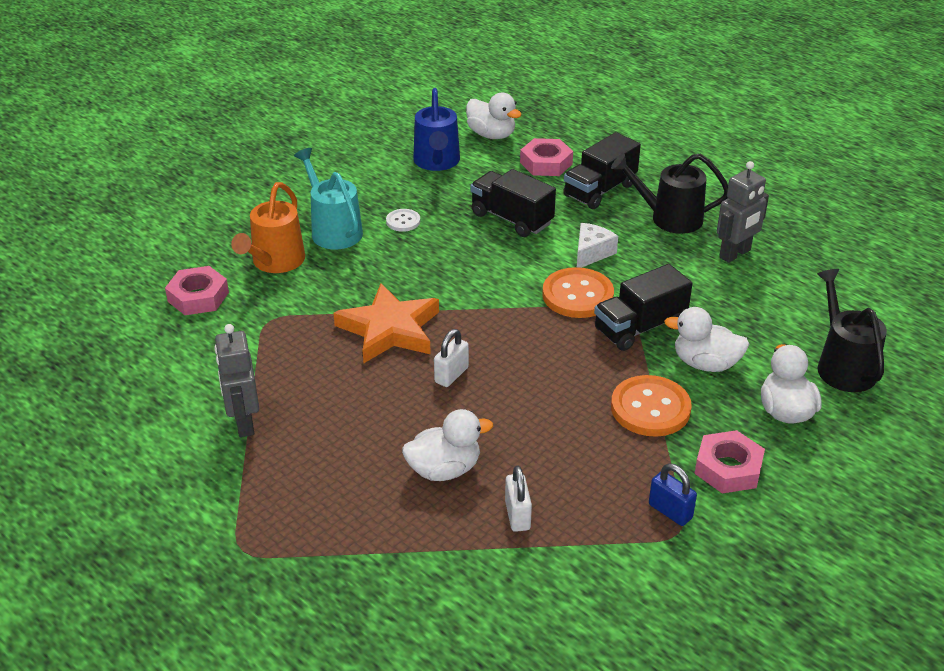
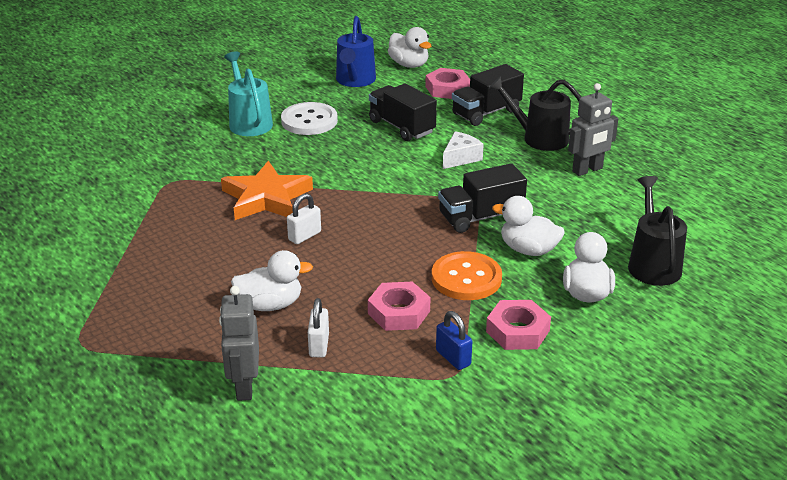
camera: 10 degrees right, 5 degrees down
(198, 297) = (120, 159): pink nut -> pink nut (399, 312)
(244, 423) = (119, 253): grey robot -> grey robot (244, 387)
(275, 262) = (192, 141): orange watering can -> none
(403, 221) = (309, 121): white button -> white button, size x1.92
(577, 295) = (436, 188): orange button -> none

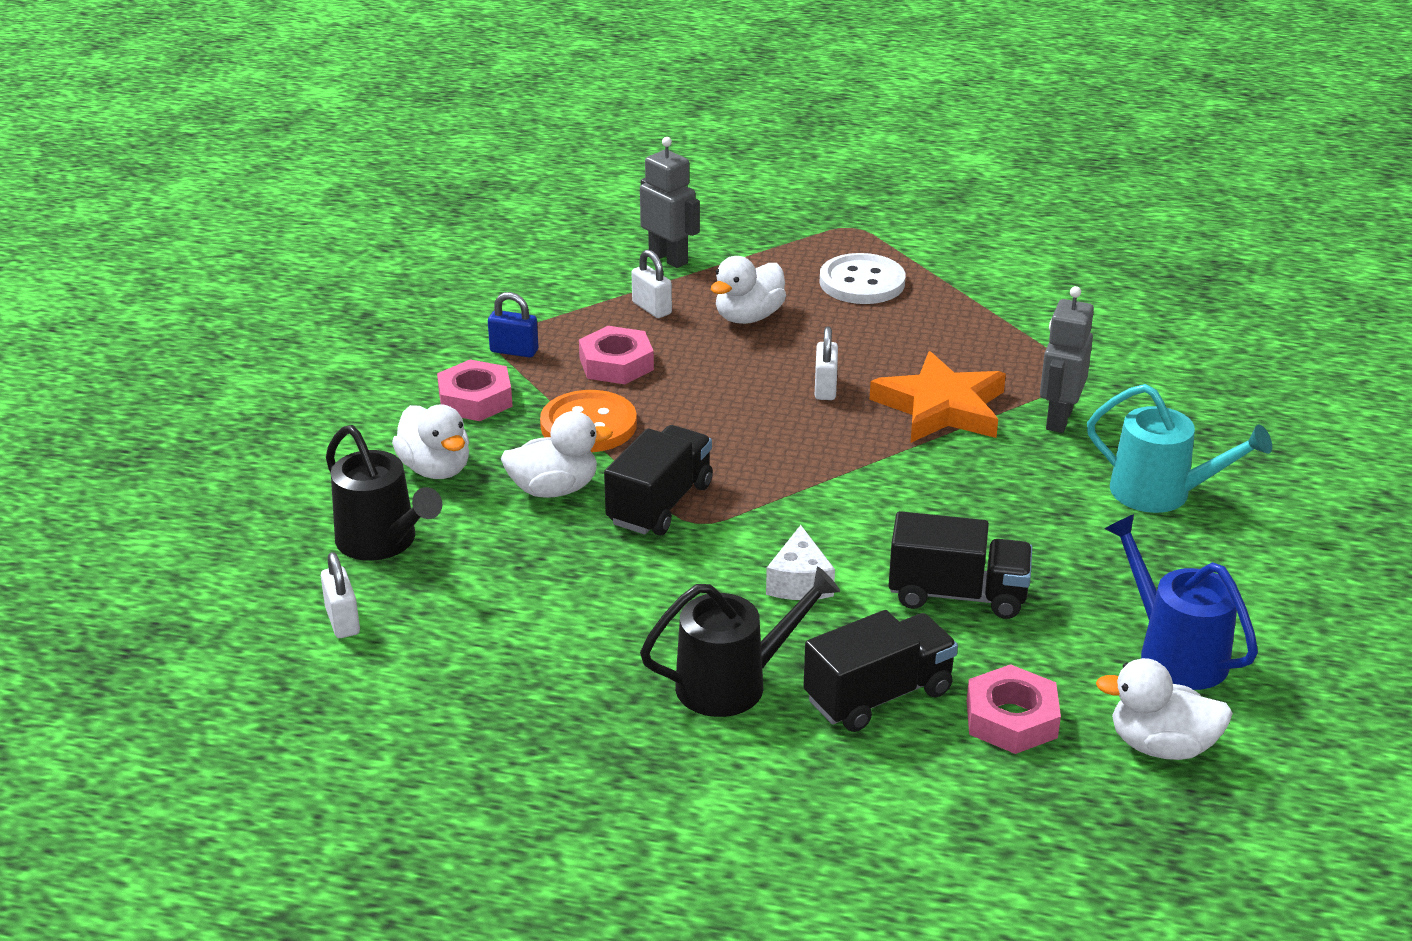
camera: 140 degrees right, 0 degrees up
(309, 121) = (1093, 537): white button -> white button (862, 282)
(486, 112) = (878, 696): black truck -> black truck turned 45 degrees clockwise
(587, 170) = (596, 654): grey robot -> grey robot (1058, 419)
(703, 233) = (342, 621): none -> white padlock

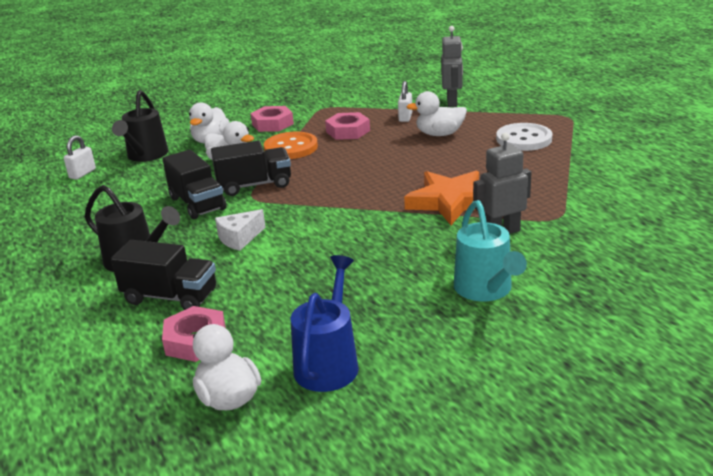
camera: 50 degrees right, 5 degrees down
(514, 351) = (321, 113): blue padlock -> none
(825, 388) = (413, 173): white padlock -> none
(957, 595) = (288, 278): black truck -> black truck (197, 204)

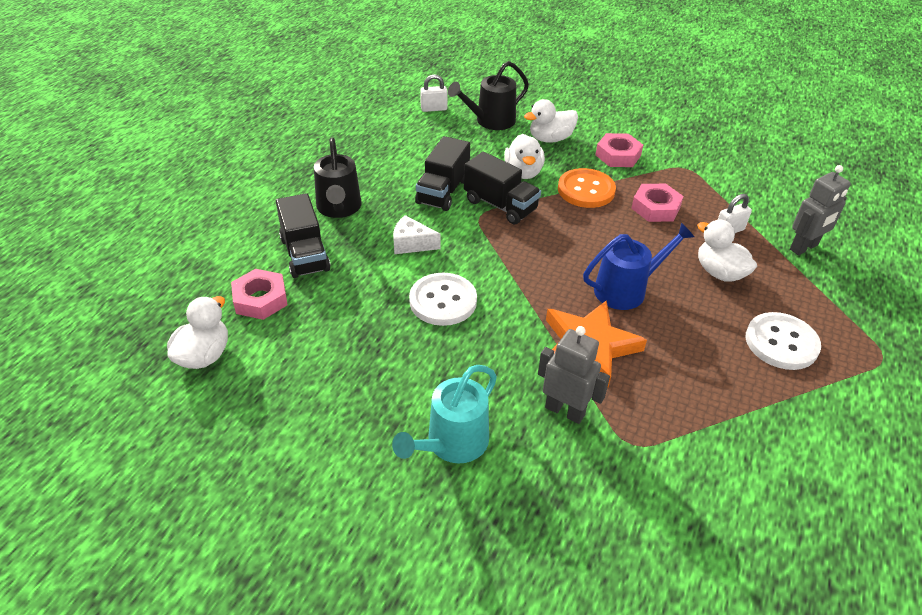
camera: 50 degrees right, 15 degrees up
(328, 245) = (443, 301): none -> white button
(328, 363) = (277, 389): blue watering can -> blue watering can (626, 289)

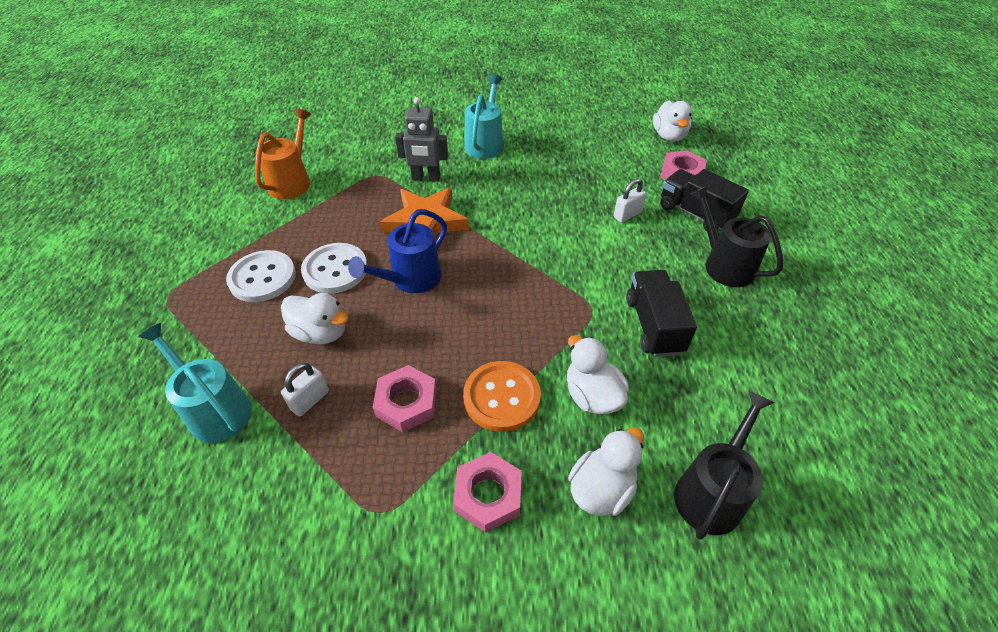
camera: 155 degrees right, 5 degrees up
(411, 244) = (625, 254): white cheese -> none
(434, 109) = (811, 482): white padlock -> white padlock (627, 215)
(443, 301) = (556, 216): white button -> white button (335, 270)
(500, 205) = (582, 331): black truck -> none
(757, 478) = (292, 181): none -> orange watering can
(804, 247) = (215, 409): grey robot -> turquoise watering can

